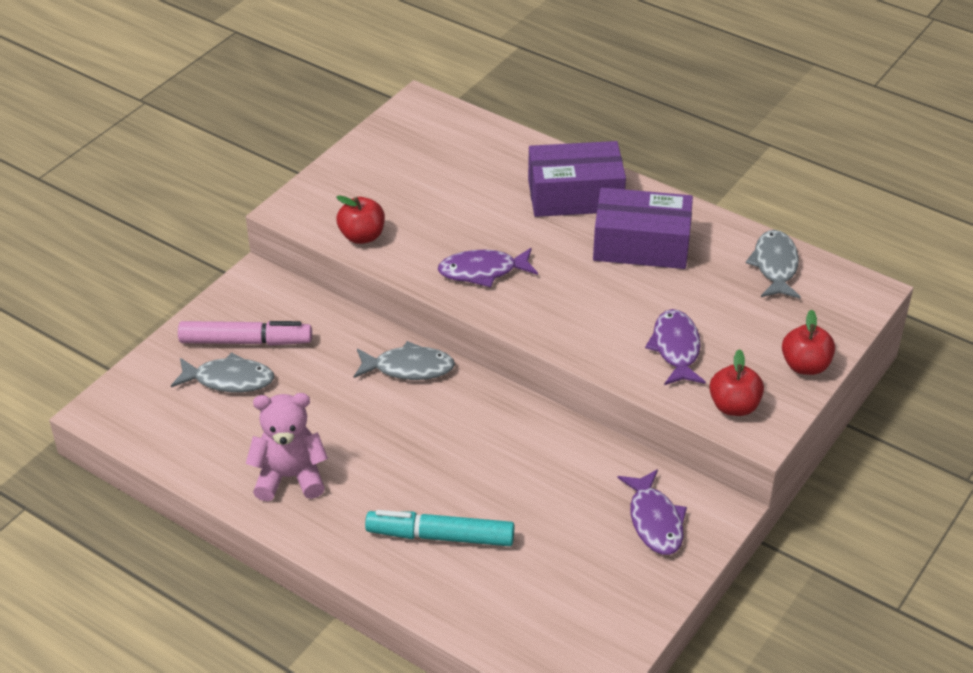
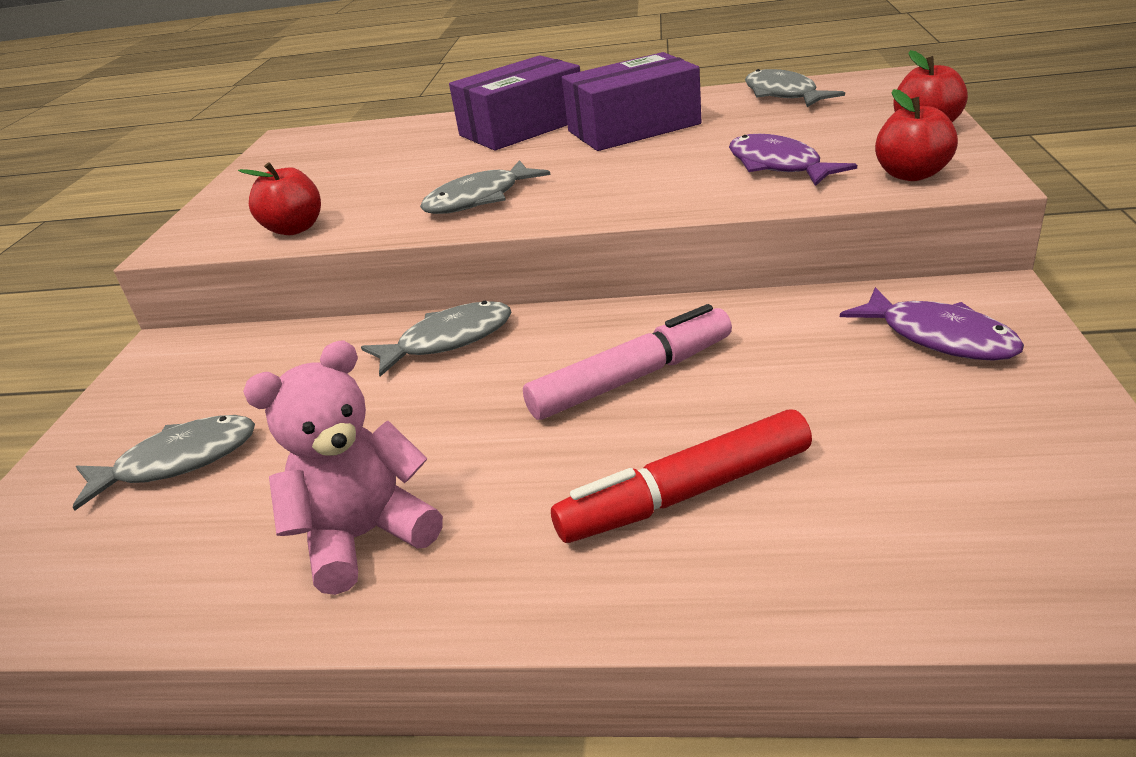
camera: 25 degrees left, 10 degrees down
(246, 341) = (183, 410): pink marker -> pink marker (632, 378)
(440, 536) = (686, 494): turquoise marker -> red marker
(483, 271) = (479, 199): purple fish -> grey fish

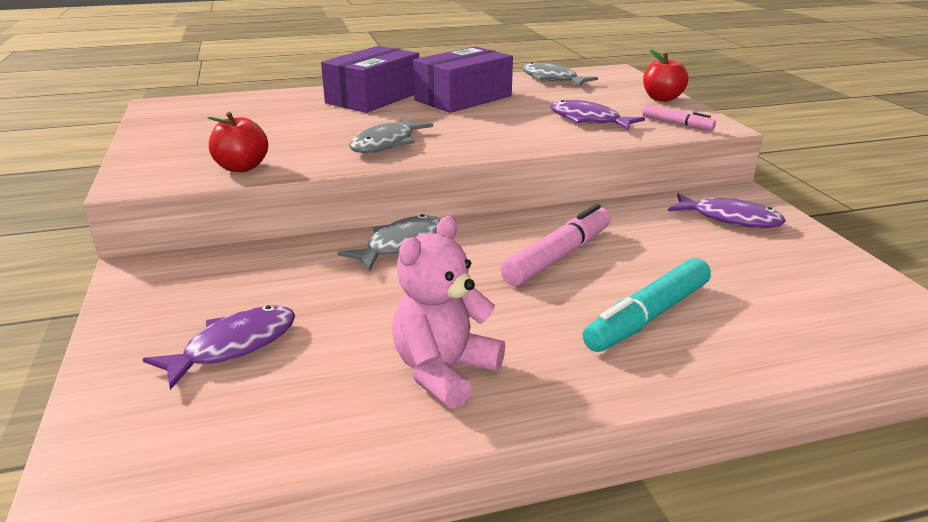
camera: 25 degrees left, 5 degrees down
(178, 462) = (234, 346): grey fish -> purple fish
(686, 494) = (648, 316): red marker -> turquoise marker
(911, 174) = (677, 124): red apple -> pink marker

